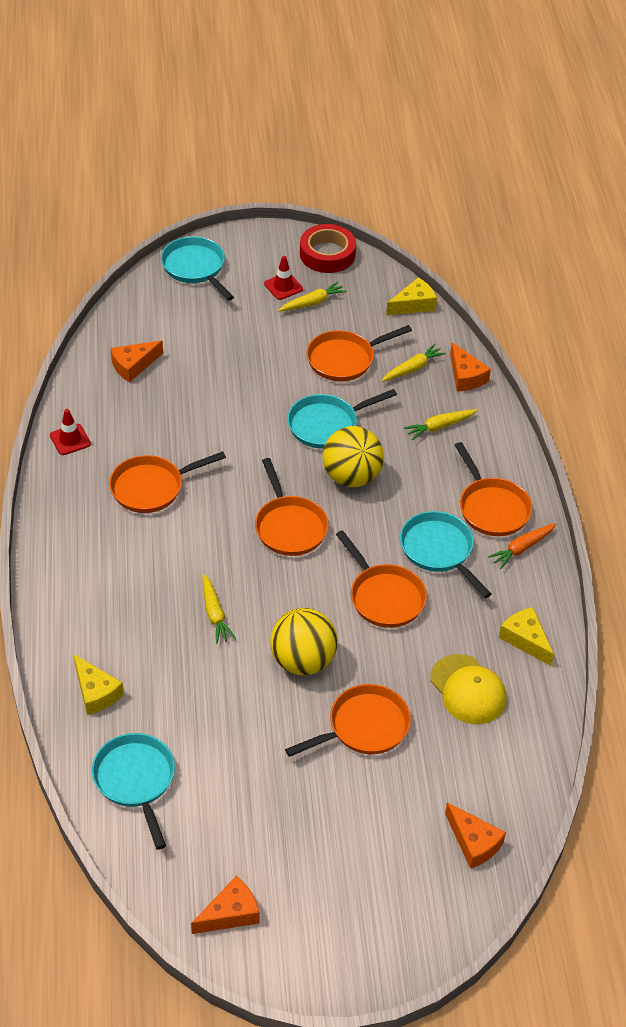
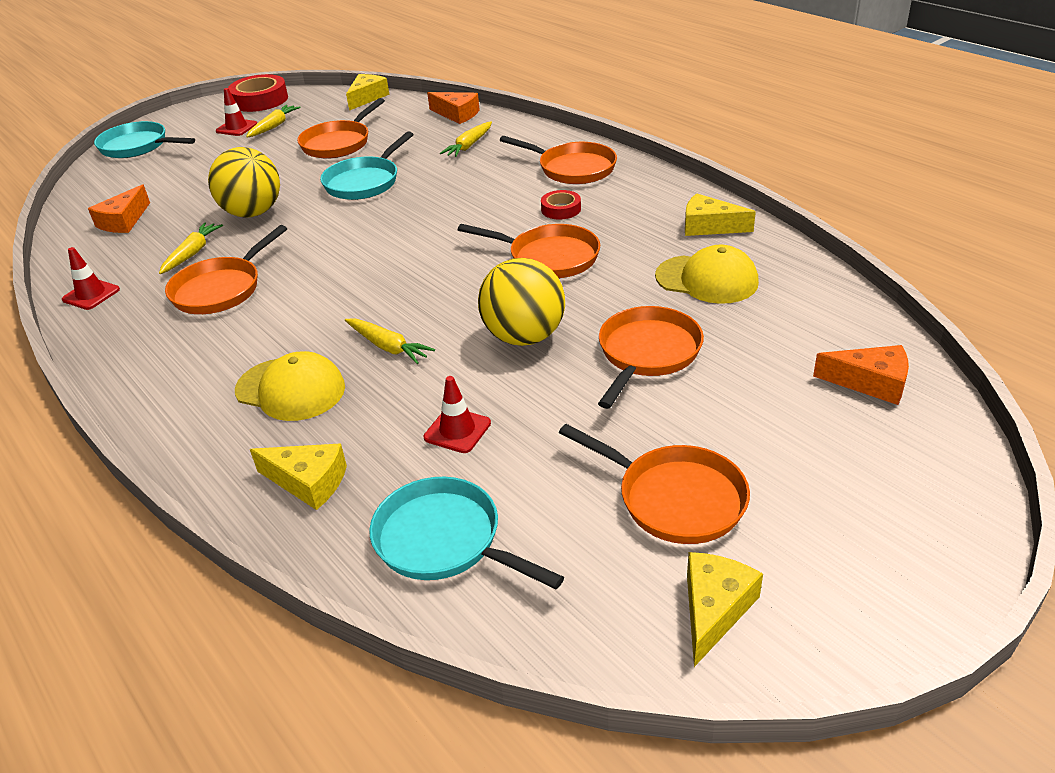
camera: 30 degrees left, 10 degrees down
(133, 612) = (290, 389): none -> yellow cap
(201, 710) = (457, 430): none -> red traffic cone
(230, 913) = (714, 609): orange cheese -> yellow cheese
(289, 526) = (400, 254): orange pan -> orange pan (674, 498)
(351, 477) = (425, 201): yellow ball -> yellow ball (253, 213)
(413, 368) = (406, 126): yellow carrot -> yellow carrot (192, 253)
(439, 550) = (561, 209): turquoise pan -> red tape
(522, 548) = (629, 179): orange carrot -> none

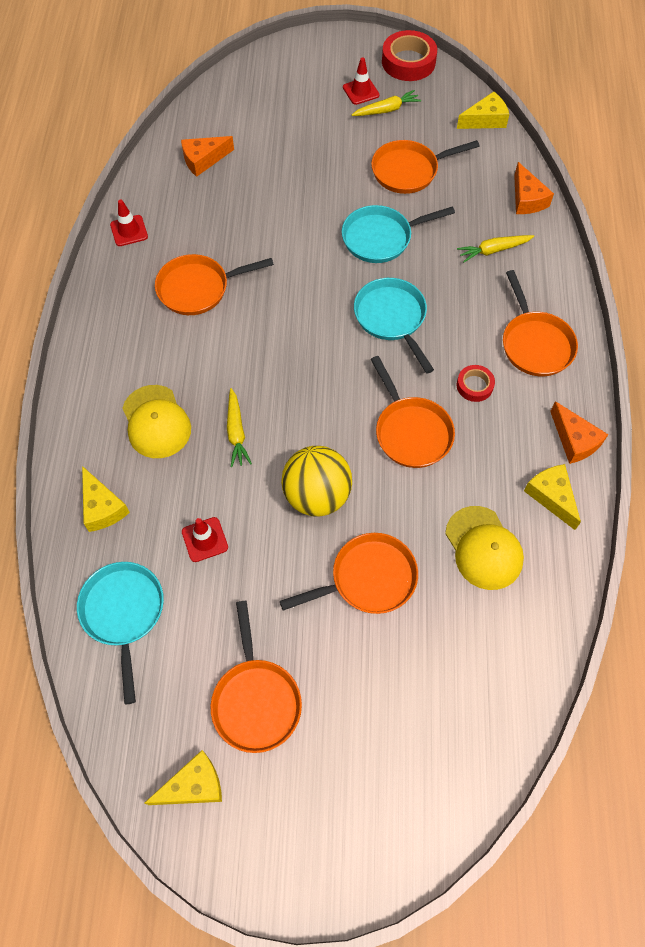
camera: 40 degrees right, 25 degrees up
(138, 146) = (280, 66): turquoise pan -> turquoise pan (392, 318)
(192, 253) = (212, 234): yellow carrot -> none
(253, 213) = (282, 216): yellow ball -> none
(870, 382) = (466, 732): orange cheese -> orange cheese (574, 440)

